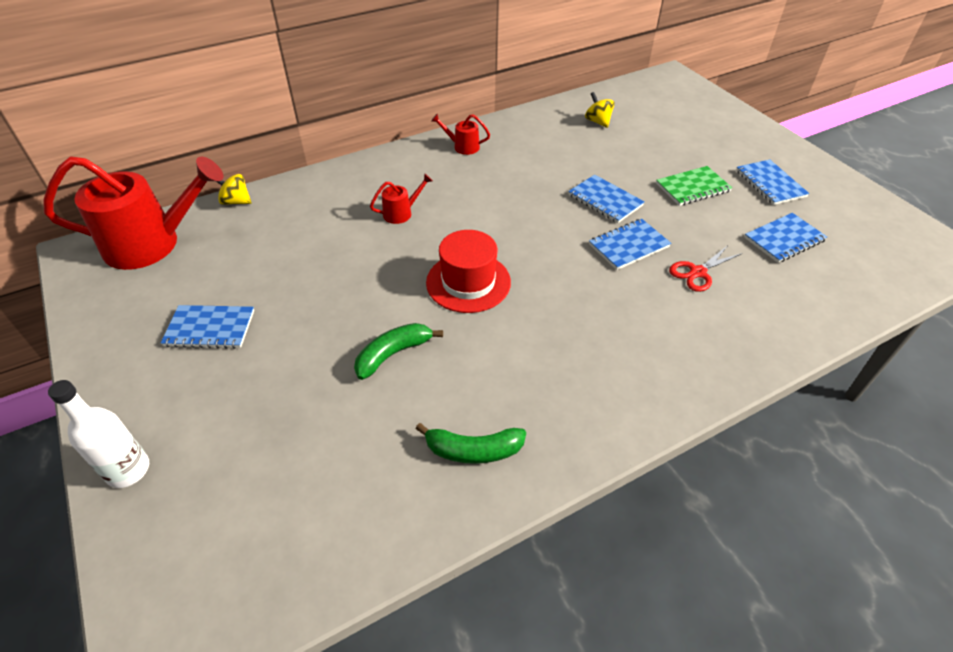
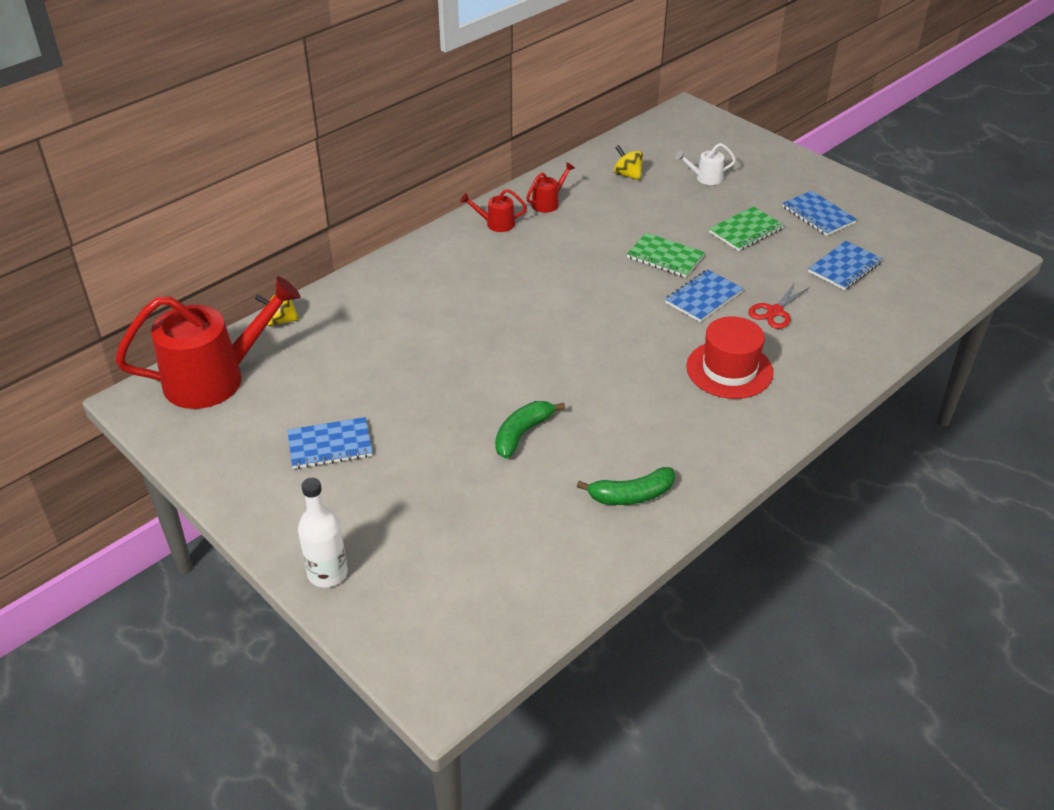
camera: 15 degrees left, 5 degrees down
(401, 213) = (465, 303): red watering can -> red watering can (548, 203)
(468, 282) = (564, 358): red hat -> red hat (729, 369)
(605, 200) = (665, 257): blue notebook -> green notebook
(669, 134) = (705, 178): none -> white watering can

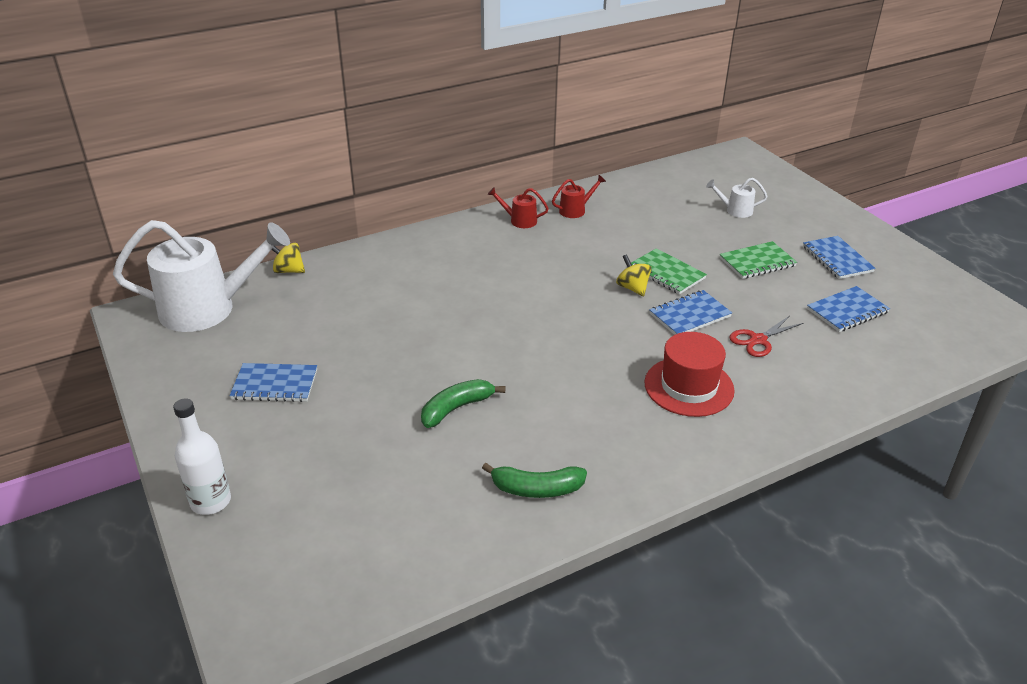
camera: 15 degrees right, 5 degrees down
(216, 378) = (208, 308): red watering can -> white watering can
(627, 175) = (661, 197): yellow spinning top -> yellow spinning top (632, 288)

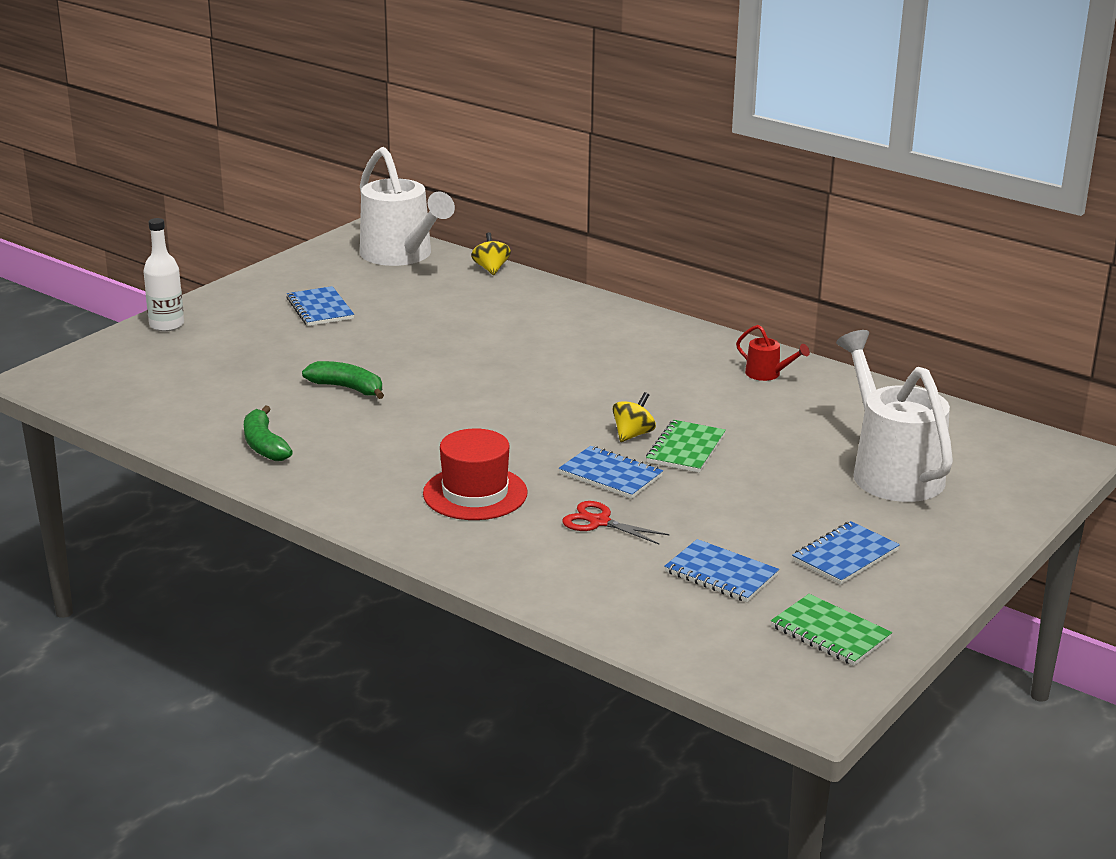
camera: 65 degrees right, 10 degrees down
(519, 220) = (706, 349): red watering can -> none
(735, 210) = (891, 470): white watering can -> white watering can, size x2.37
(757, 262) = (774, 501): green notebook -> green notebook (830, 633)

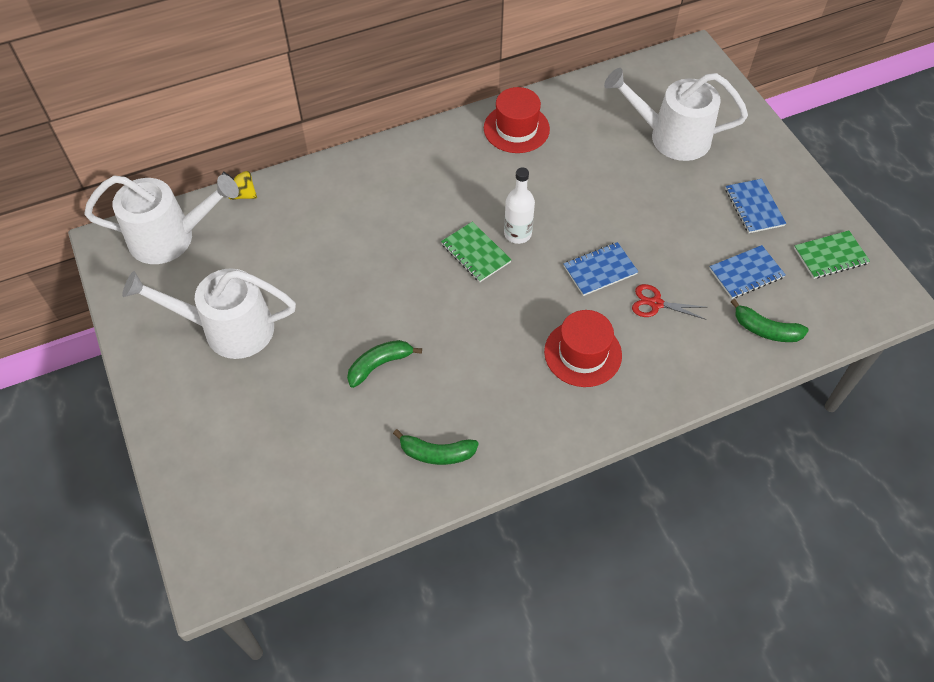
camera: 60 degrees left, 30 degrees up
(167, 325) = (175, 448): white bottle -> white bottle (517, 234)
(320, 309) = (228, 329): blue notebook -> white watering can
(599, 522) = (655, 303): red scissors -> red scissors turned 45 degrees clockwise
(633, 434) = (553, 234): yellow spinning top -> none
(641, 608) = (765, 330): none -> green banana
(686, 449) = (589, 216): green notebook -> green notebook (475, 253)
(767, 374) = (516, 128): red watering can -> red hat

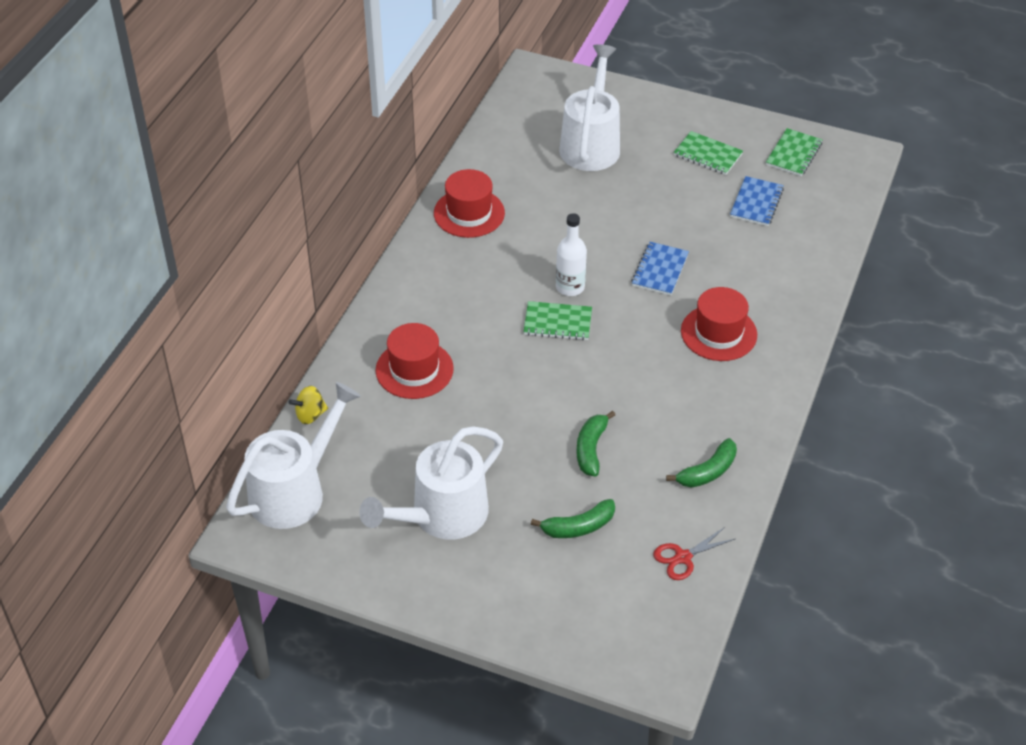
camera: 45 degrees left, 10 degrees down
(341, 213) = (414, 369): none -> red hat
(655, 303) = (724, 265): red scissors -> red scissors (683, 557)
(670, 137) = (591, 143): white watering can -> white watering can turned 135 degrees clockwise
(754, 207) = (707, 155): blue notebook -> green notebook
(765, 330) = (812, 230): green banana -> green banana (578, 527)

